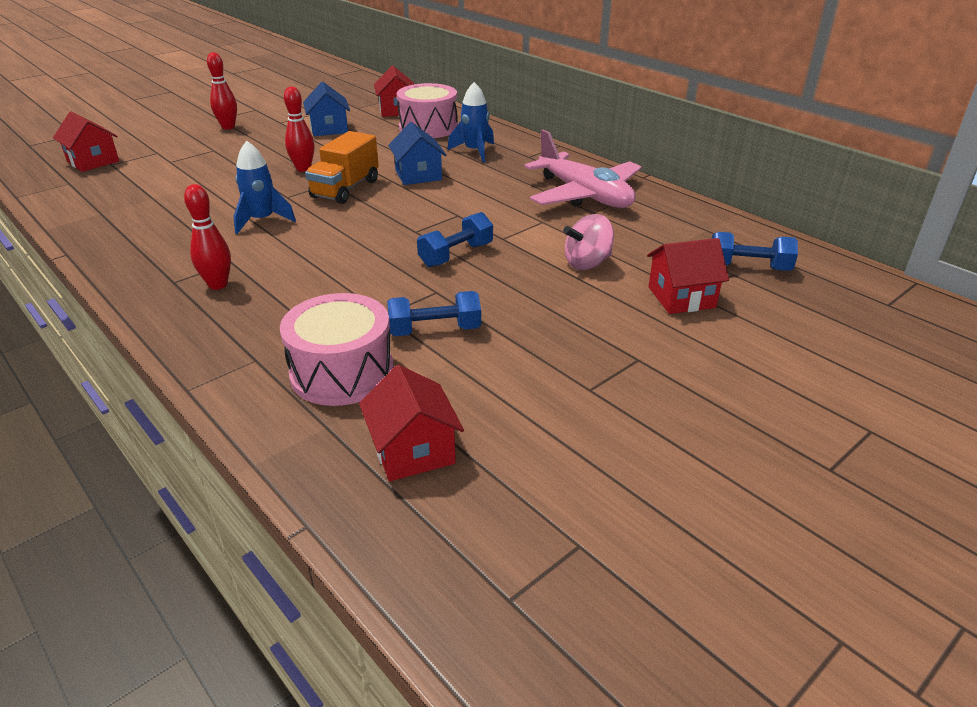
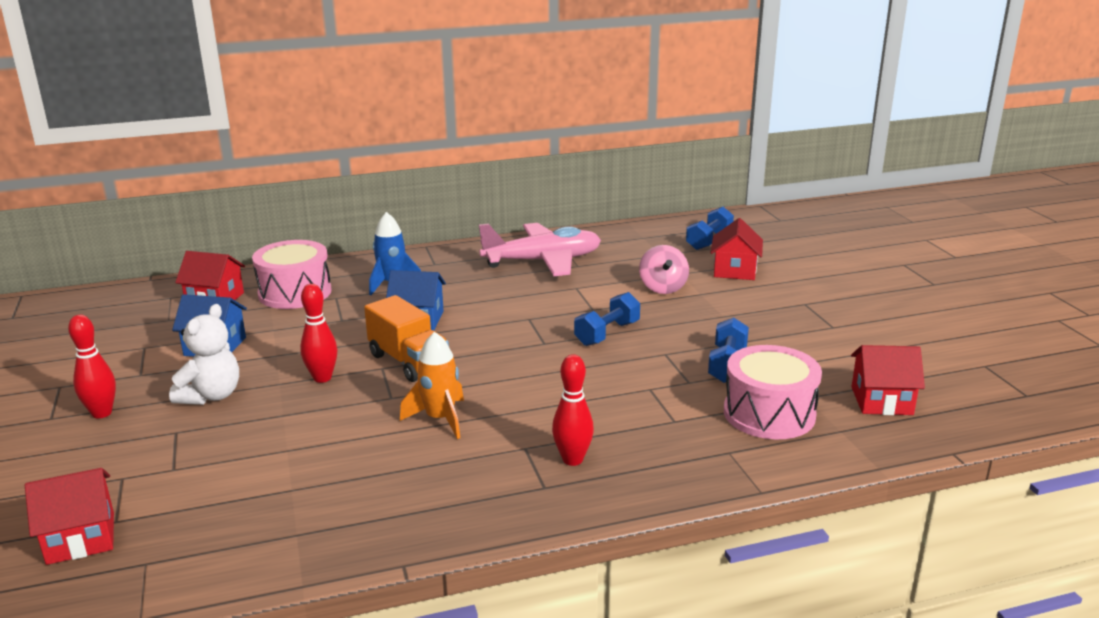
camera: 65 degrees left, 10 degrees down
(262, 146) = (211, 396): none -> white teddy bear
(262, 220) = (440, 419): blue rocket -> orange rocket
(456, 255) = (607, 334): blue dumbbell -> blue dumbbell turned 60 degrees clockwise

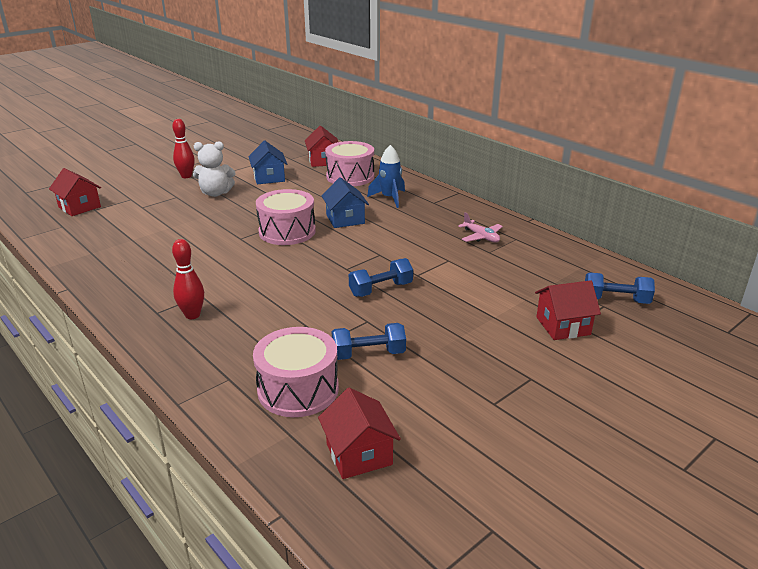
camera: 65 degrees right, 5 degrees up
(322, 378) = (251, 213): red bowling pin -> none
(408, 362) = (287, 231): orange truck -> pink drum
(440, 419) = (222, 259): orange rocket -> none
(543, 261) = (481, 237): pink plane -> pink plane, size x0.47
(607, 334) = (381, 289): blue dumbbell -> blue dumbbell turned 45 degrees counterclockwise
(663, 288) = (486, 296): pink spinning top -> none

